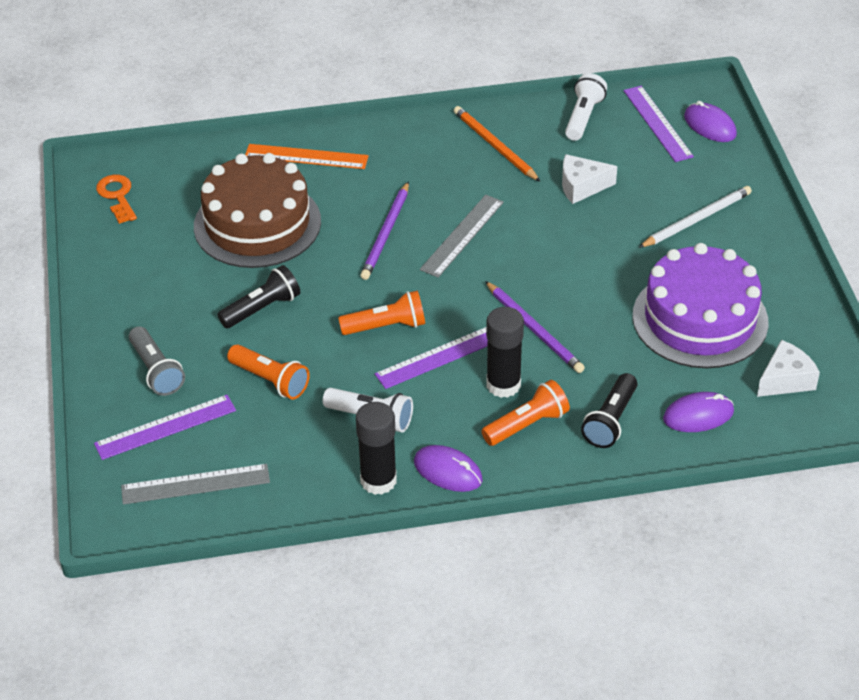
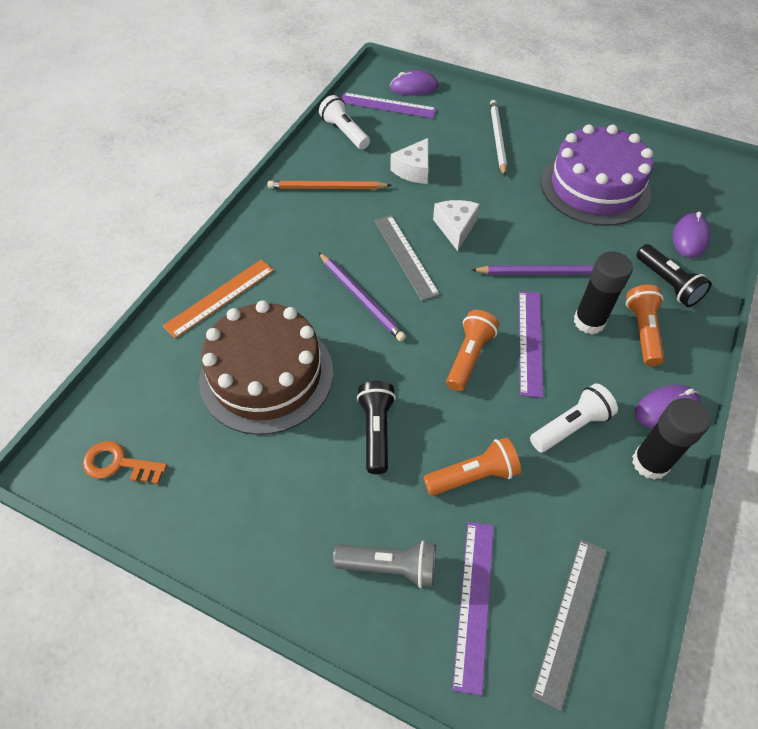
camera: 55 degrees left, 10 degrees up
(785, 380) = (681, 181): white cheese -> white cheese (455, 228)

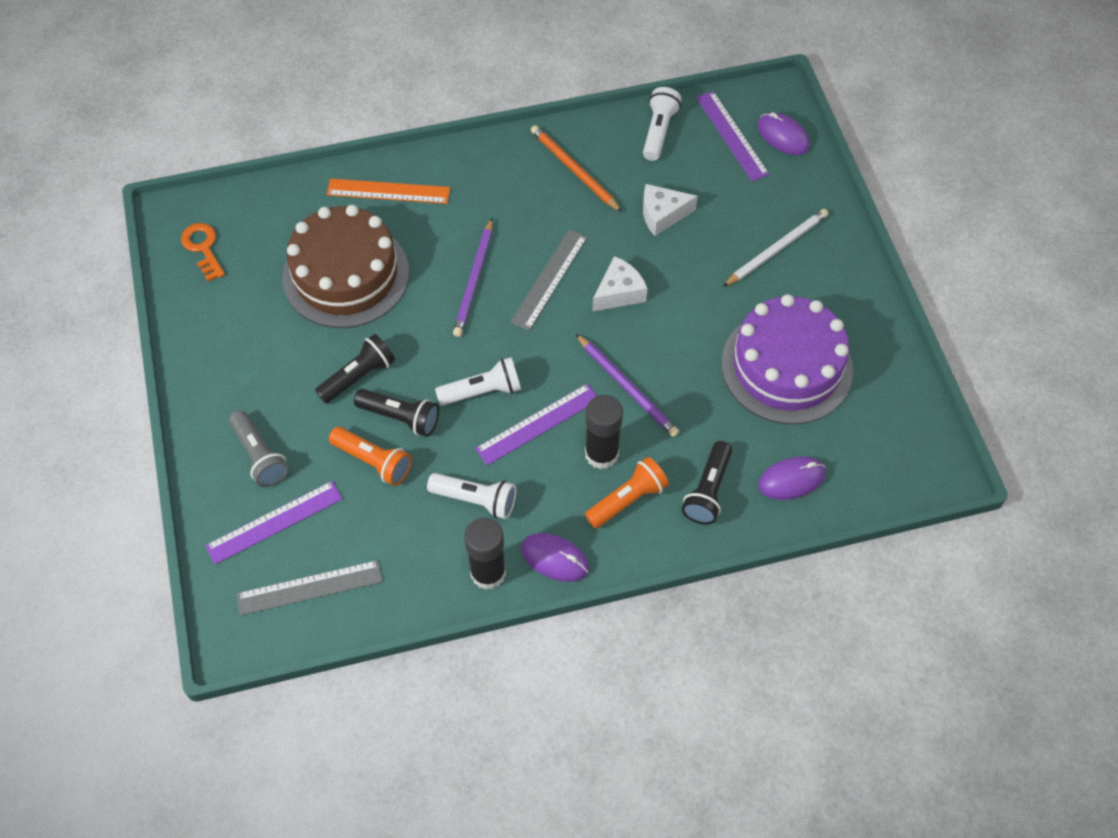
camera: 50 degrees right, 5 degrees up
(445, 427) = (400, 417): none -> black flashlight
(469, 357) = (482, 391): orange flashlight -> white flashlight

